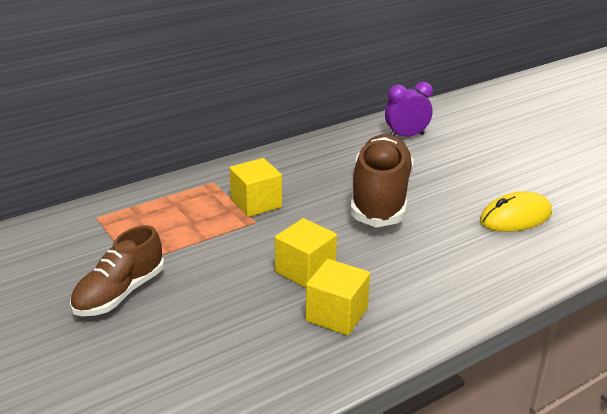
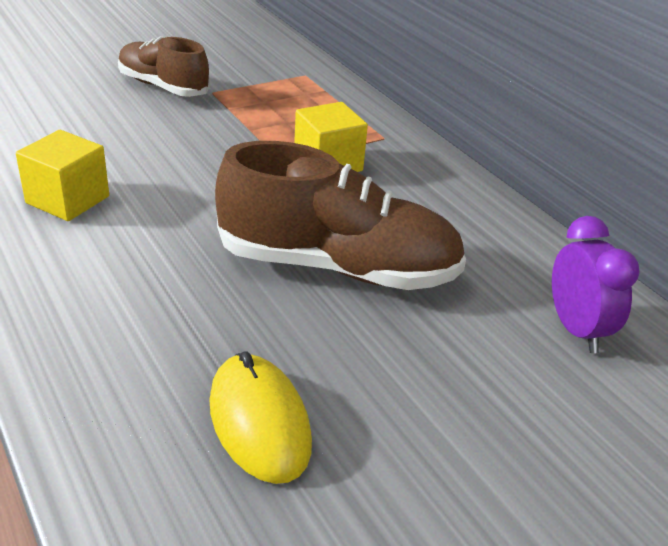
camera: 90 degrees right, 5 degrees up
(305, 270) = (164, 187): yellow cube -> none

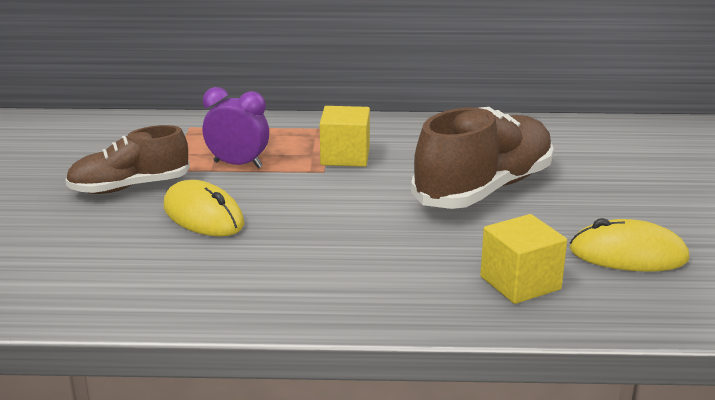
camera: 55 degrees left, 10 degrees down
(68, 200) = (290, 269): yellow cube -> yellow cube (520, 283)
(138, 131) = (203, 215): none -> yellow mouse
(576, 330) = (601, 143): purple clock -> purple clock (238, 165)

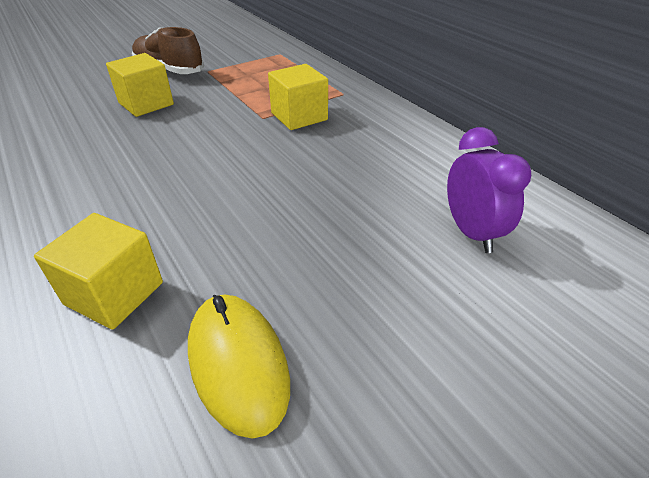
camera: 55 degrees right, 15 degrees up
(203, 215) = (146, 104): yellow mouse -> yellow cube
(238, 165) = (238, 87): purple clock -> purple clock (471, 232)
(484, 189) = (310, 201): brown shoe -> none

